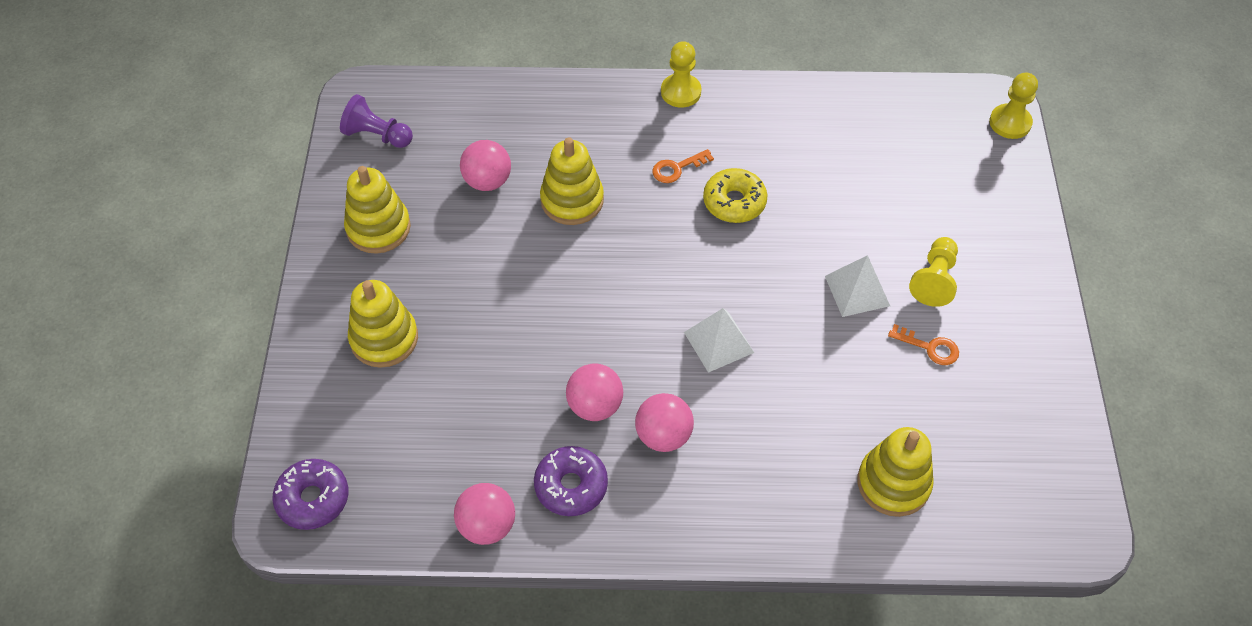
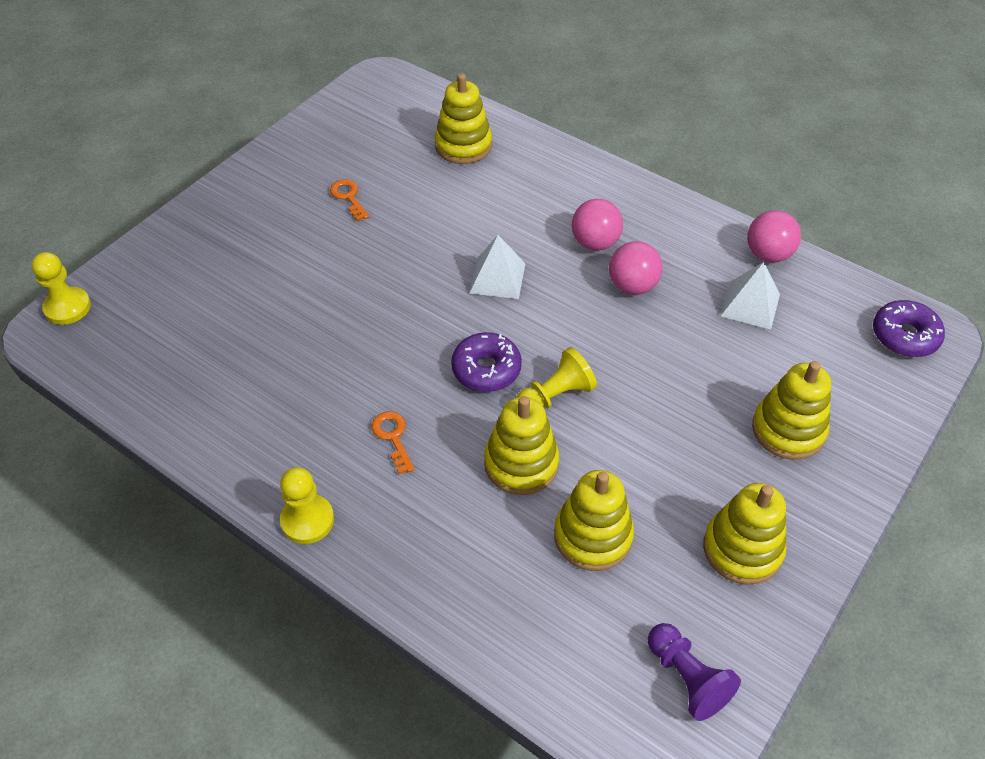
camera: 145 degrees left, 5 degrees down
(487, 181) = (593, 536): pink ball -> yellow stacking toy
(571, 486) = (688, 247): purple donut -> purple donut (486, 369)
(677, 168) = (393, 437): orange key -> orange key turned 120 degrees counterclockwise
(734, 202) = (374, 375): yellow donut -> none
(857, 291) = (355, 256): white pyramid -> white pyramid (750, 305)
(934, 280) = (290, 233): yellow pawn -> yellow pawn (555, 396)

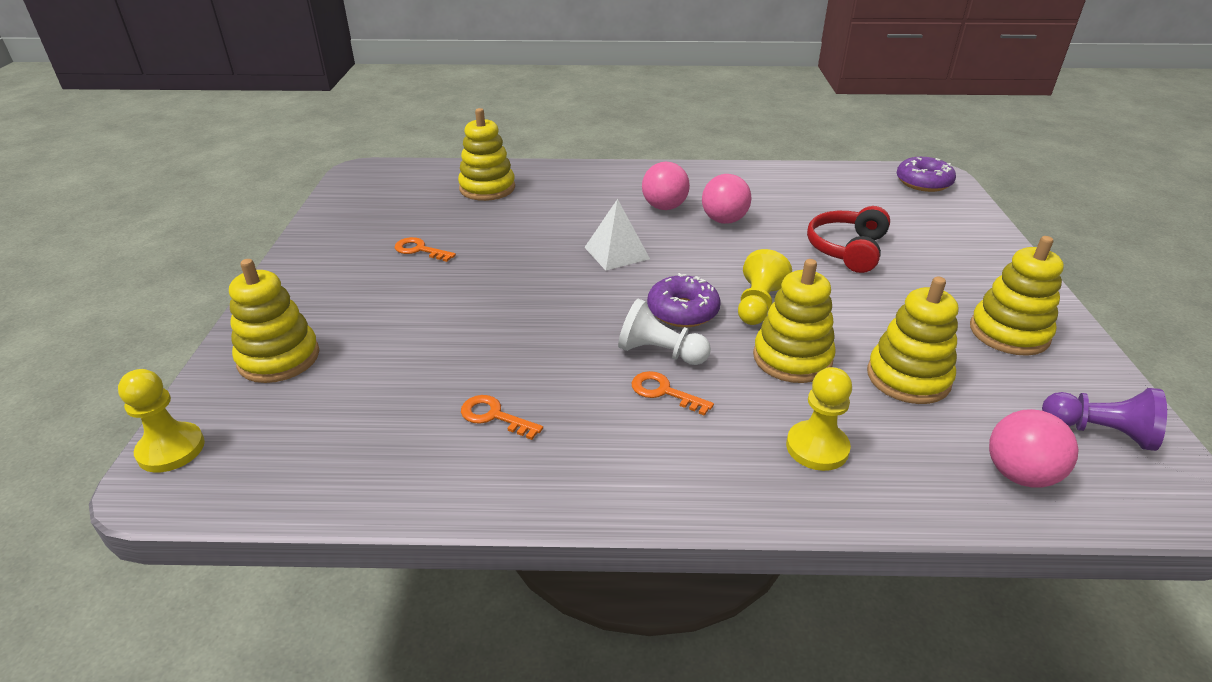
camera: 35 degrees left, 15 degrees down
(263, 391) = (494, 416): none -> orange key
(307, 520) = (664, 497): yellow pawn -> yellow pawn (817, 448)
(426, 400) = (660, 353): none -> white pawn
(709, 379) = (847, 249): none -> red headphones
(750, 305) = (814, 201): white pyramid -> none
(768, 254) = (788, 173): pink ball -> pink ball (1019, 474)
(788, 430) = (933, 255): yellow stacking toy -> yellow stacking toy (279, 358)

